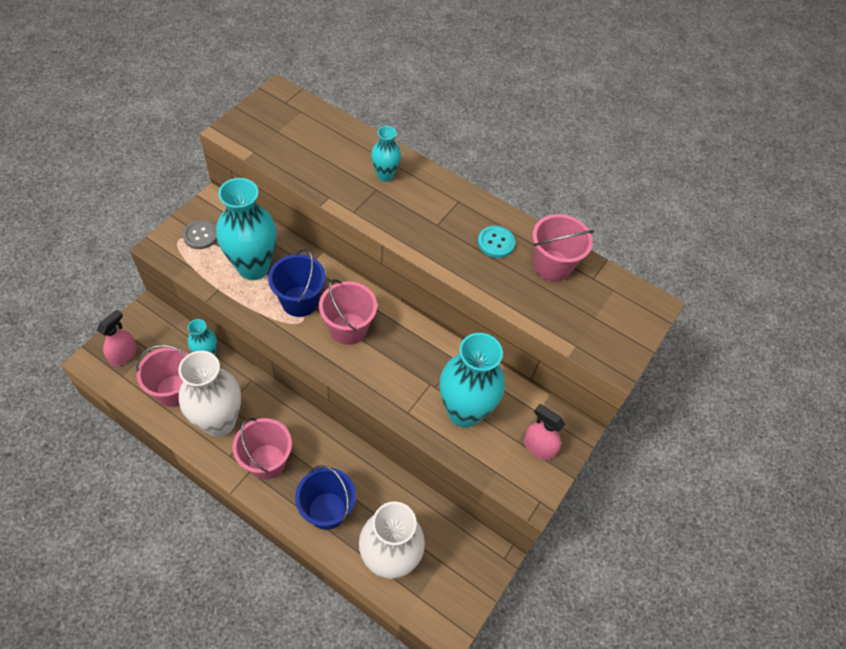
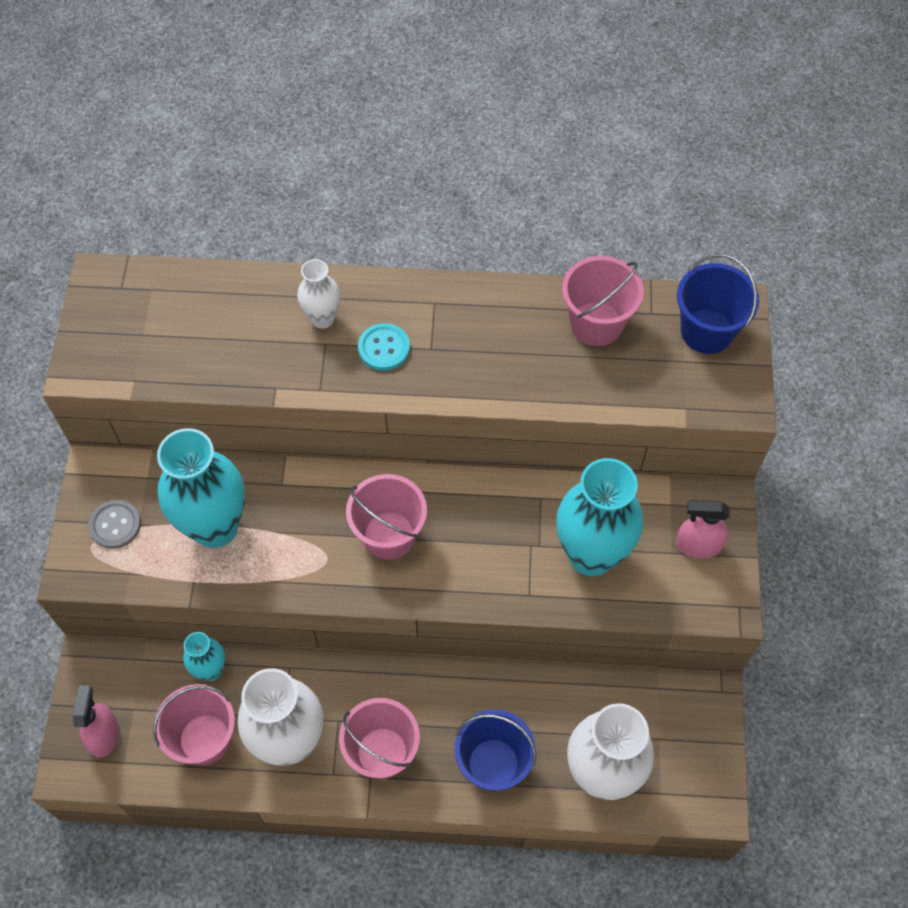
camera: 25 degrees left, 5 degrees up
(300, 301) = (305, 536): blue bucket -> blue bucket (707, 331)
(385, 175) = (322, 319): turquoise vase -> white vase
(496, 242) = (514, 332): turquoise button -> turquoise button (384, 348)

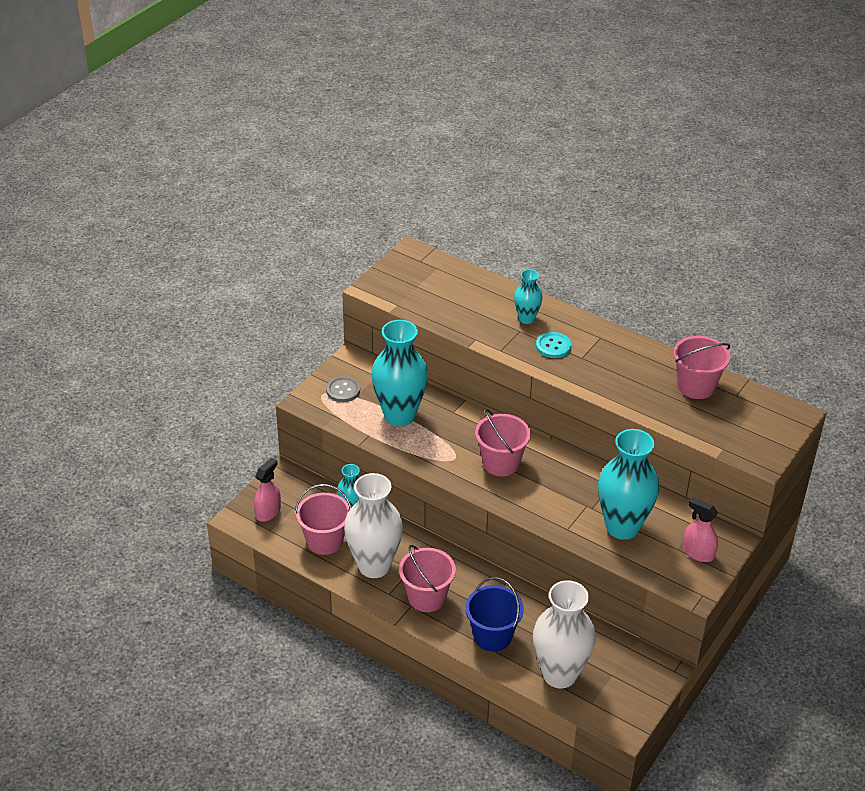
camera: 30 degrees right, 20 degrees down
(322, 319) = (526, 319): white vase -> turquoise vase
(707, 331) = (766, 418): blue bucket -> none

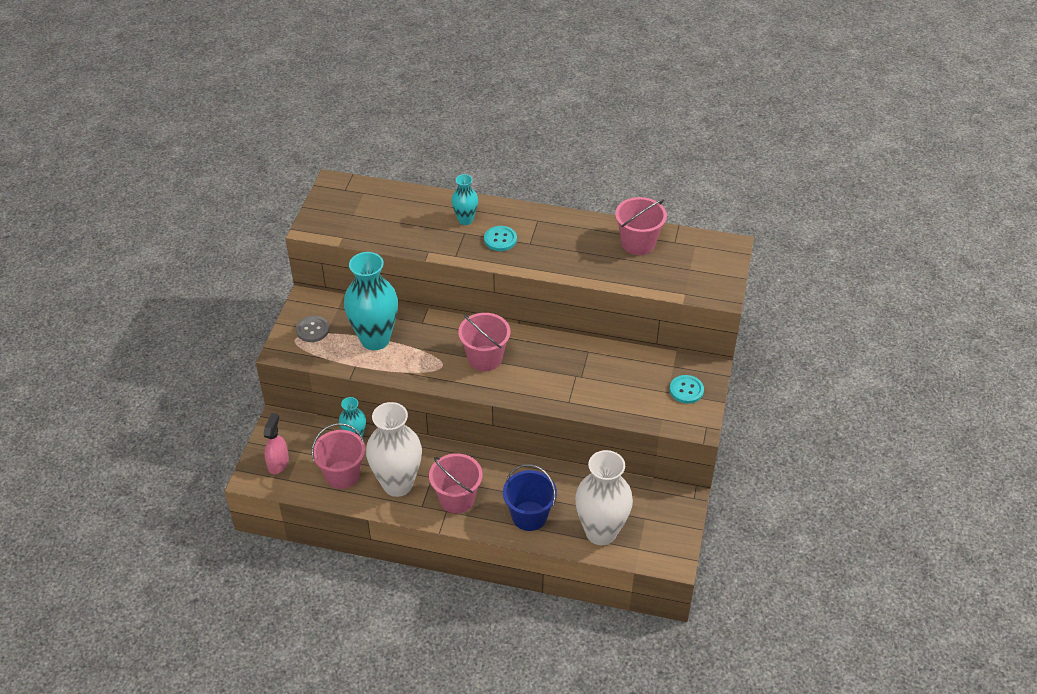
camera: 20 degrees left, 5 degrees up
(622, 527) = (614, 386): turquoise vase -> none
(698, 552) = (686, 390): pink spray bottle -> turquoise button

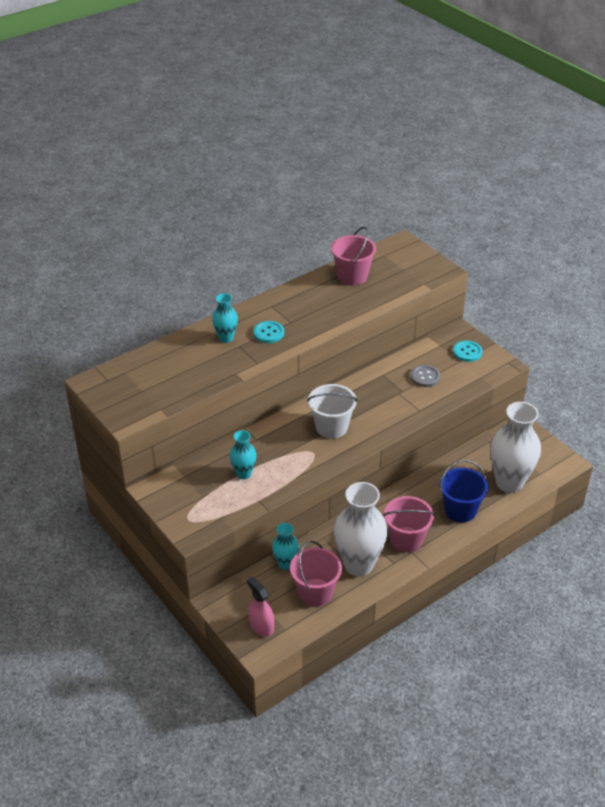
camera: 50 degrees left, 5 degrees down
(312, 330) = (190, 504): grey button -> grey button (425, 377)
(375, 339) = (244, 474): turquoise vase -> turquoise vase, size x0.51
(485, 358) = (331, 427): pink bucket -> white bucket

